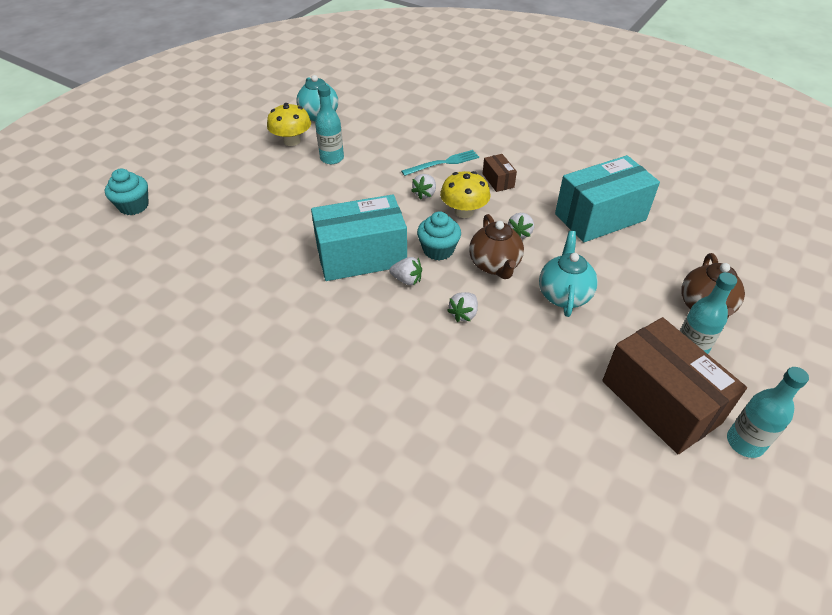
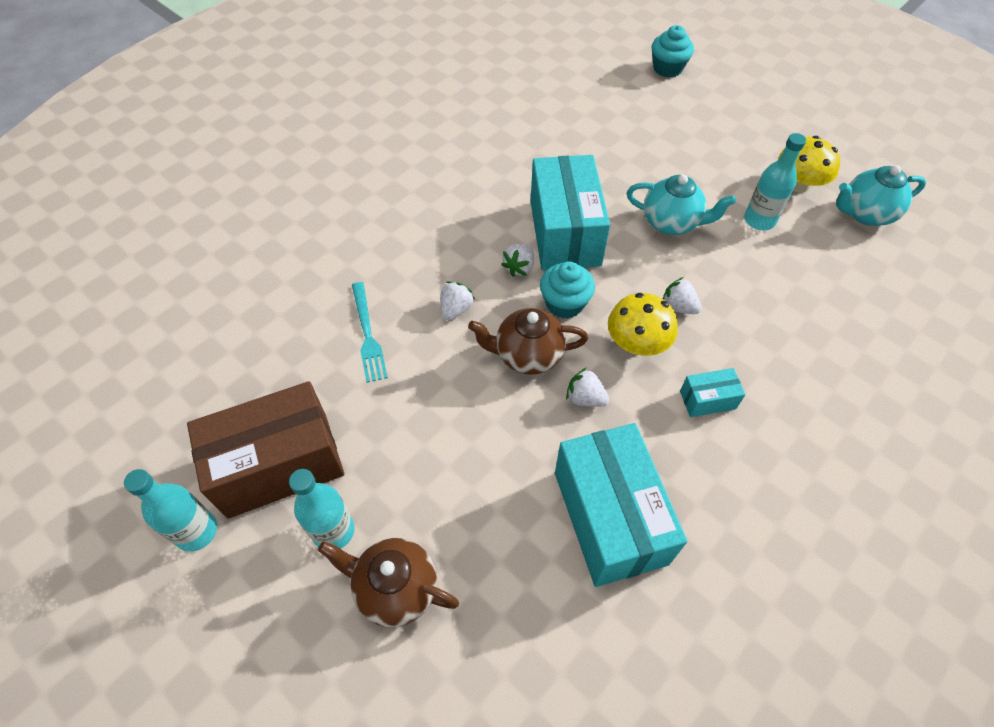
camera: 100 degrees right, 10 degrees up
(443, 163) = (752, 339): turquoise fork -> turquoise fork (367, 334)
(463, 314) = (456, 309): white strawberry -> white strawberry turned 75 degrees clockwise
(498, 180) = (707, 400): brown box -> turquoise box
(564, 295) = (461, 417): turquoise teapot -> turquoise teapot (671, 223)

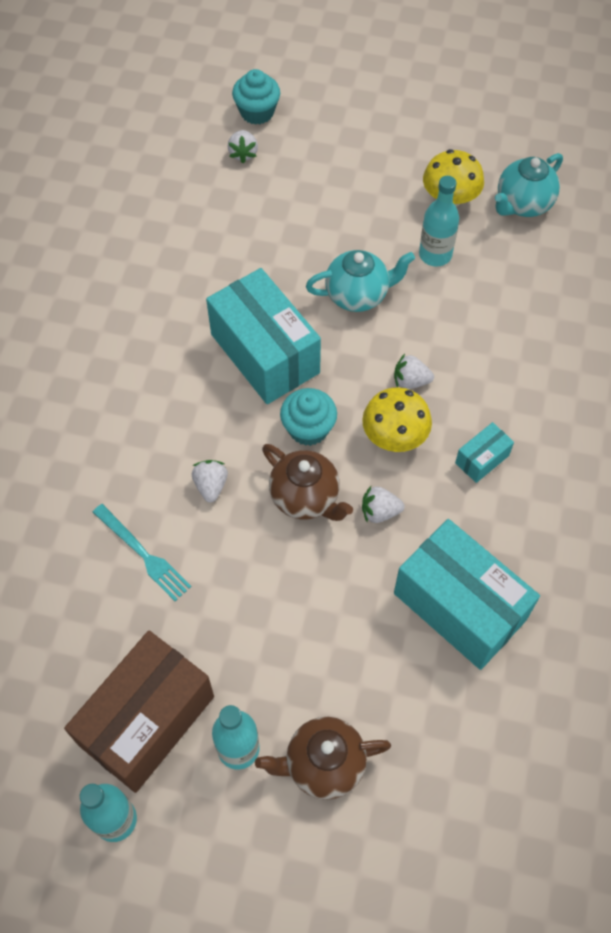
camera: 30 degrees left, 5 degrees up
(519, 267) = (244, 412): white strawberry -> white strawberry (243, 154)
(527, 355) = (305, 497): brown teapot -> brown teapot turned 105 degrees counterclockwise

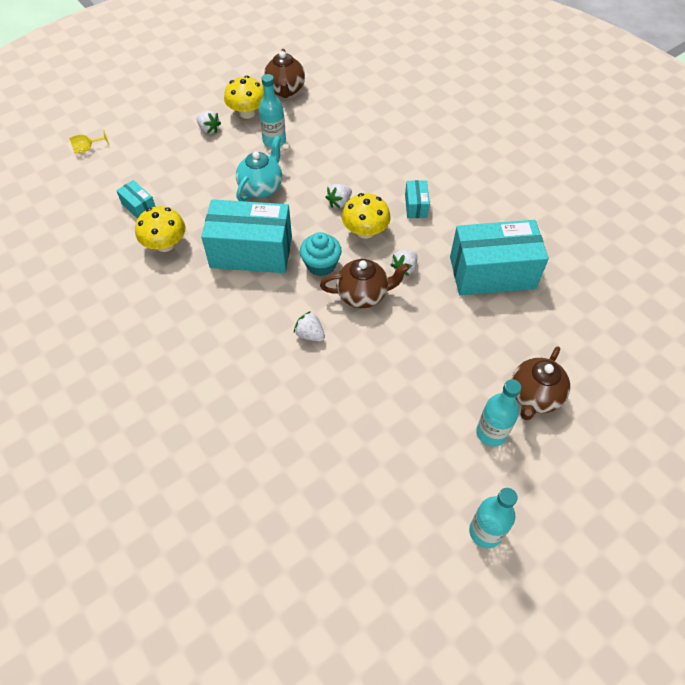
camera: 50 degrees left, 5 degrees down
(143, 554) = (321, 399): turquoise fork -> none
(147, 720) = (434, 470): brown box -> none
(204, 274) = (165, 244): none -> yellow mushroom
(228, 215) = (139, 207): none -> turquoise box
(243, 154) = (107, 173): white strawberry -> white strawberry (209, 129)
(257, 112) = (87, 149): turquoise cupcake -> yellow goblet
(523, 204) = (285, 90): turquoise teapot -> brown teapot

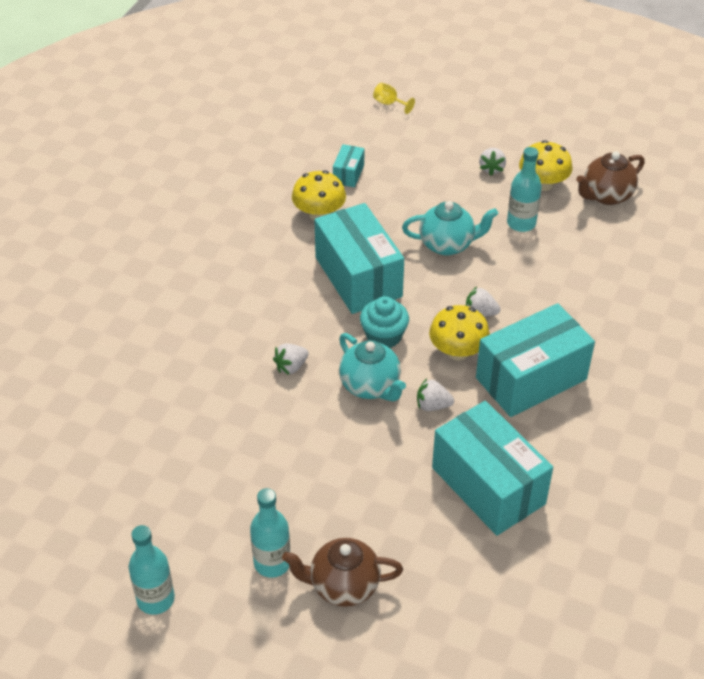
camera: 60 degrees right, 10 degrees down
(310, 334) = (291, 367): white strawberry -> white strawberry turned 135 degrees counterclockwise
(363, 295) = (370, 386): brown teapot -> turquoise teapot
(416, 206) = (531, 378): turquoise box -> turquoise box, size x2.26

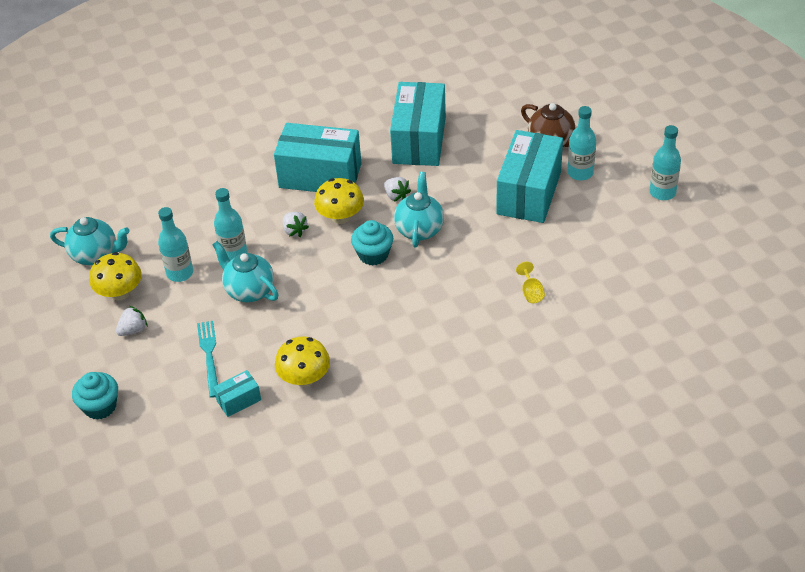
camera: 135 degrees left, 0 degrees up
(291, 367) = (455, 272): white strawberry -> none
(358, 277) = (339, 306): turquoise box -> turquoise box (529, 193)
(389, 103) = (115, 452): yellow goblet -> yellow goblet (531, 292)
(410, 186) = (209, 355): none -> turquoise fork
(439, 118) = (100, 406): none -> turquoise cupcake
(501, 263) = (234, 254): none -> turquoise bottle
(606, 195) = (95, 255): brown teapot -> turquoise teapot

